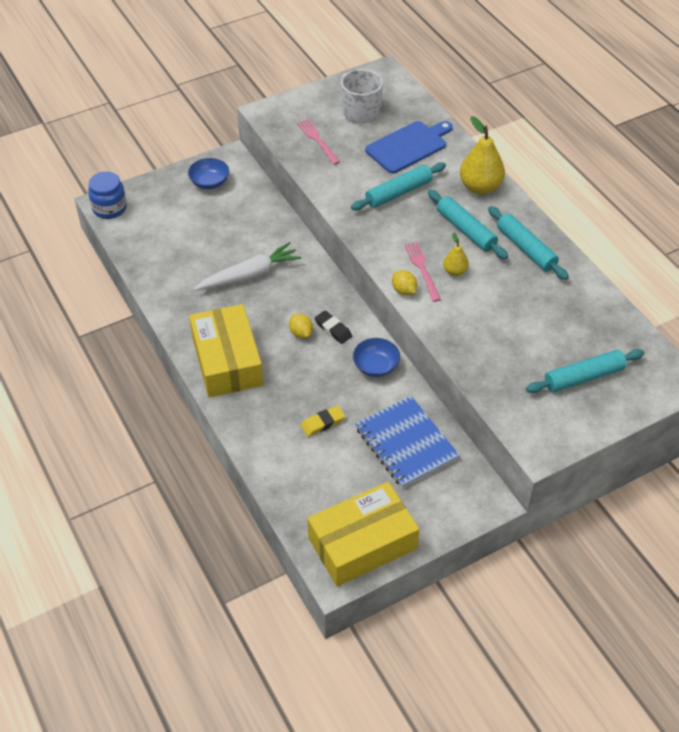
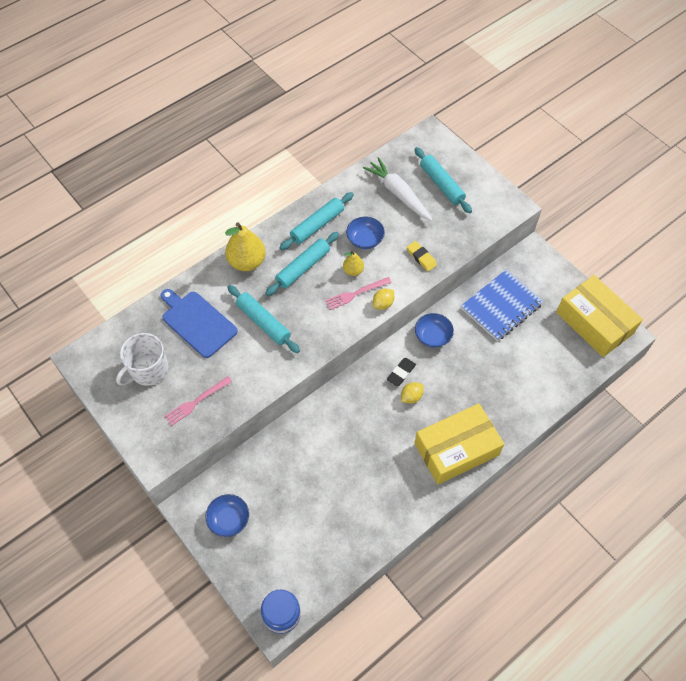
camera: 100 degrees left, 10 degrees up
(249, 275) = (352, 452): white carrot -> white carrot (398, 193)
(323, 423) = (499, 365): yellow eraser -> yellow eraser (421, 257)
(499, 288) = (365, 239): none -> blue bowl

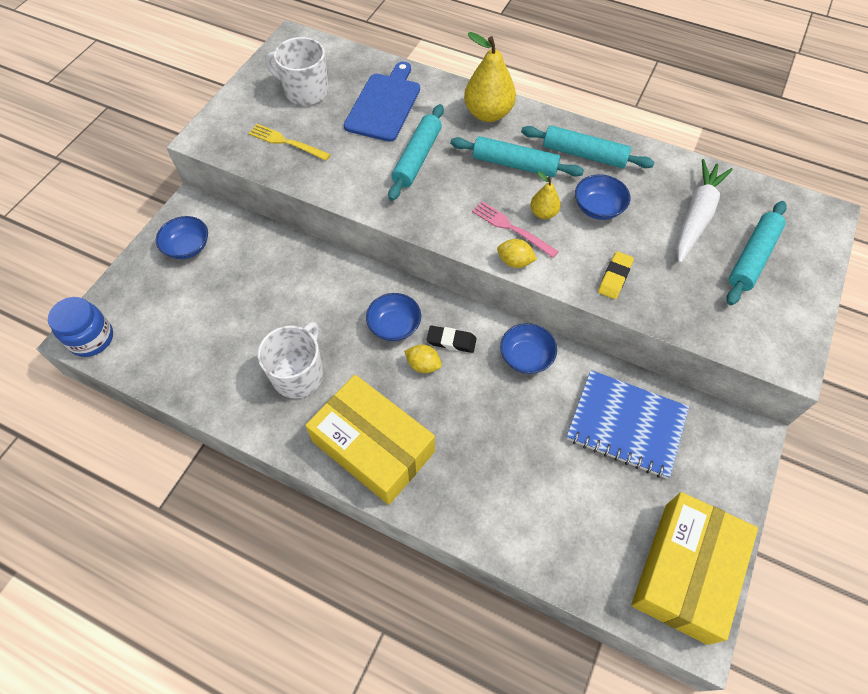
camera: 65 degrees right, 0 degrees up
(196, 402) = (286, 142): pink fork -> yellow fork
(373, 402) = (394, 326): none -> blue bowl
(383, 476) = (299, 374): none -> white mug

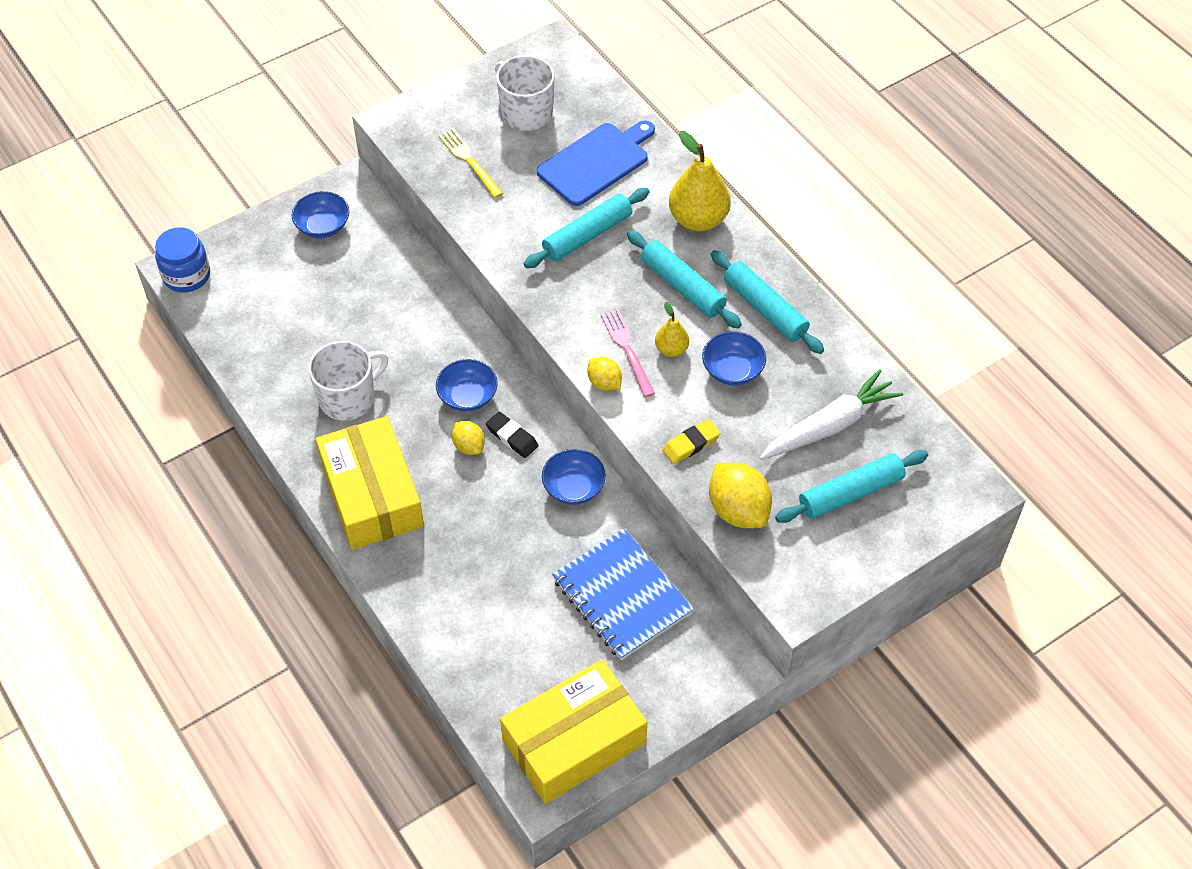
camera: 30 degrees right, 5 degrees down
(689, 311) = (738, 510): none -> yellow lemon

